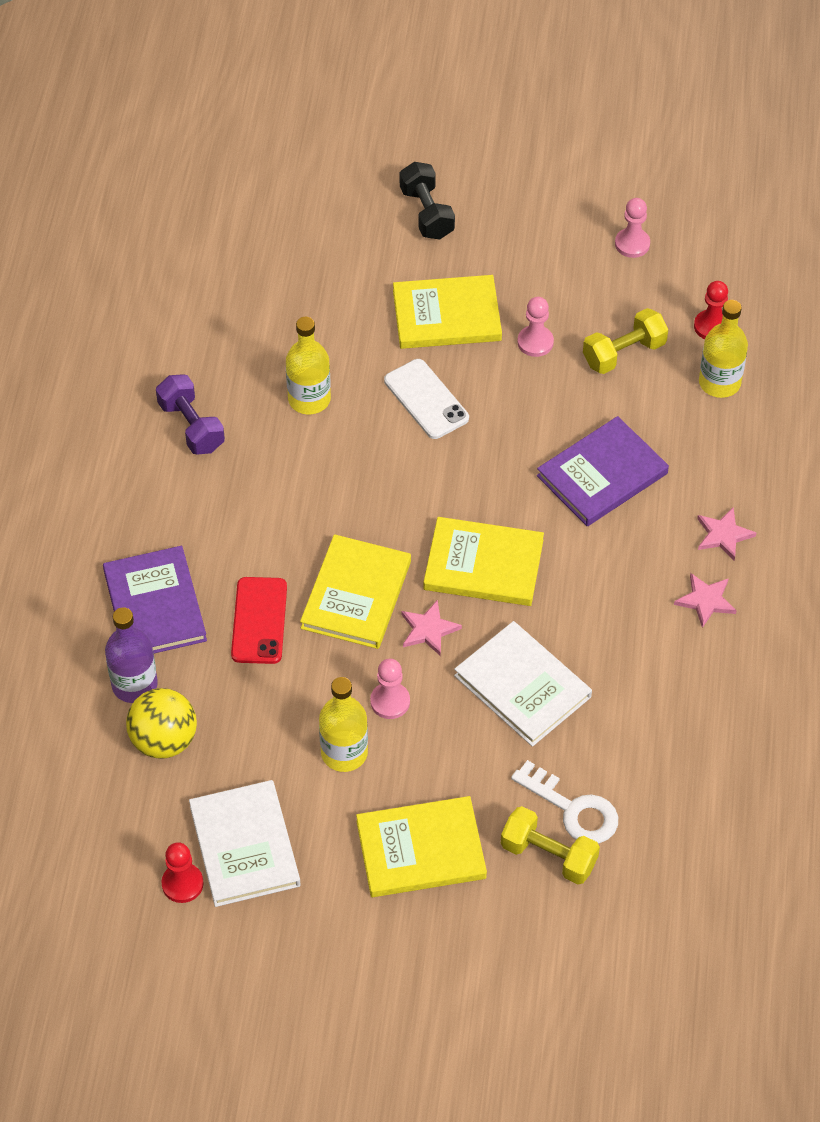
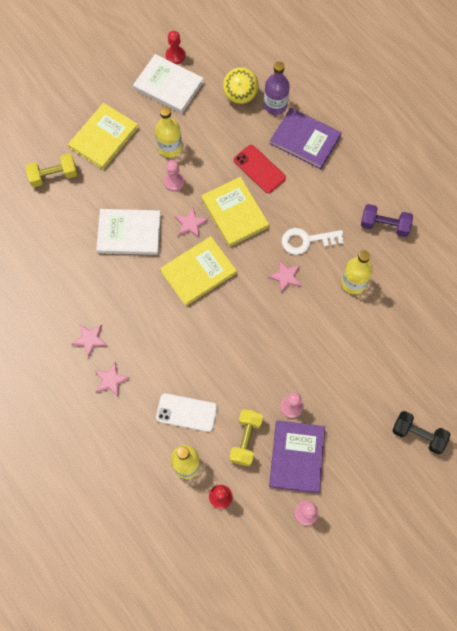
camera: 135 degrees right, 15 degrees up
(382, 471) = (285, 277): none -> pink star
(426, 399) = (306, 329): white phone -> white phone (186, 412)
(446, 316) = (345, 383): yellow book -> none
(572, 809) = (61, 201): white key -> white key (307, 240)
(602, 475) = (192, 362): purple book -> purple book (296, 457)

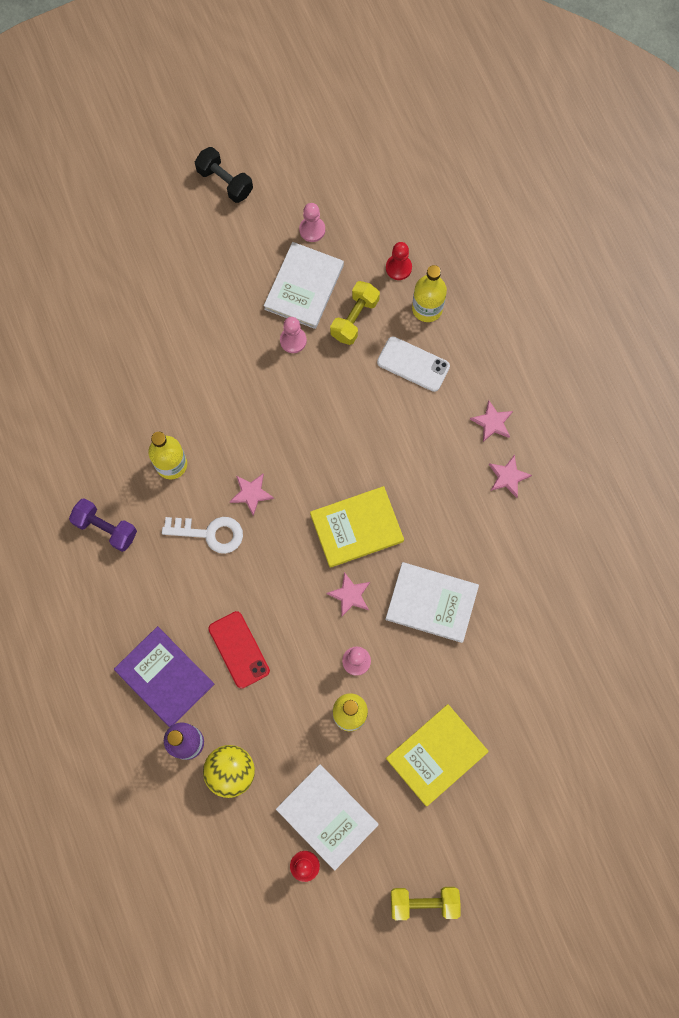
camera: 165 degrees left, 5 degrees up
(53, 175) = (515, 713): yellow dumbbell -> yellow dumbbell (424, 902)
(234, 213) = (289, 595): yellow book -> none
(296, 457) = (304, 287): purple book -> white book
(418, 435) = (163, 276): black dumbbell -> black dumbbell (225, 182)

